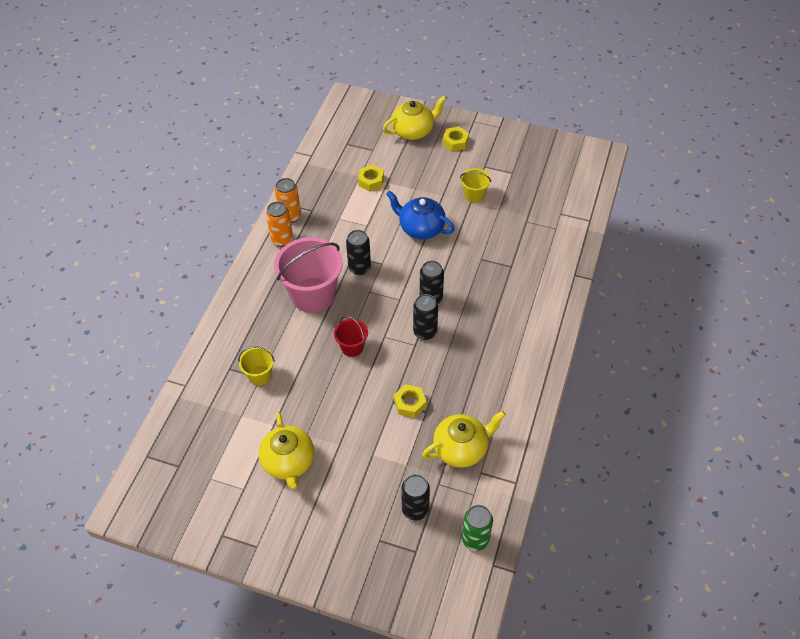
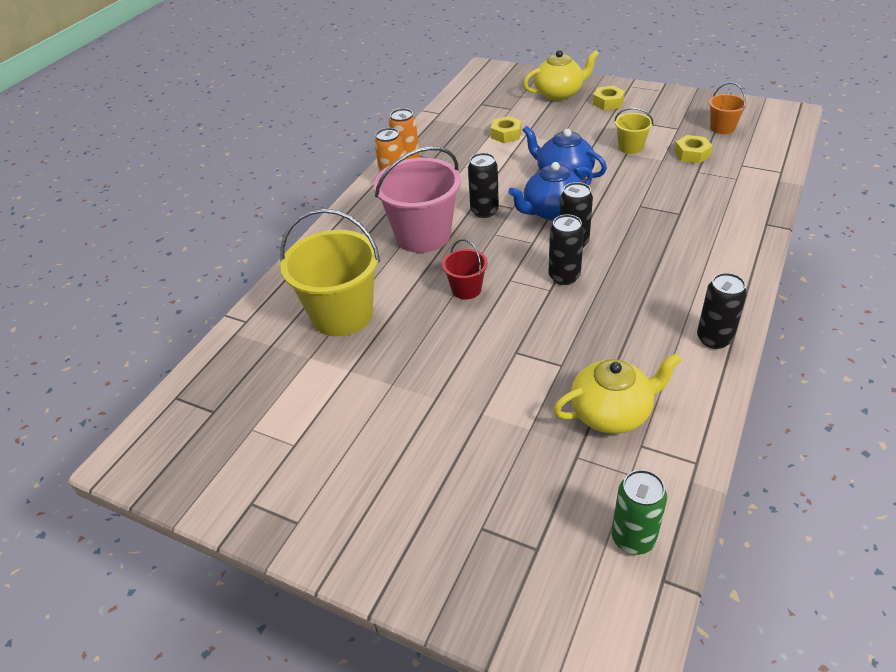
camera: 10 degrees right, 10 degrees down
(260, 375) = (342, 314): yellow bucket -> yellow bucket, size x2.03
(288, 462) = (362, 415): yellow teapot -> none
(410, 403) = (539, 355): yellow nut -> yellow nut (692, 154)
(413, 266) = (552, 211): none -> blue teapot
(415, 509) = (539, 489): black can -> black can (714, 339)
(547, 172) = (722, 128): none -> orange bucket

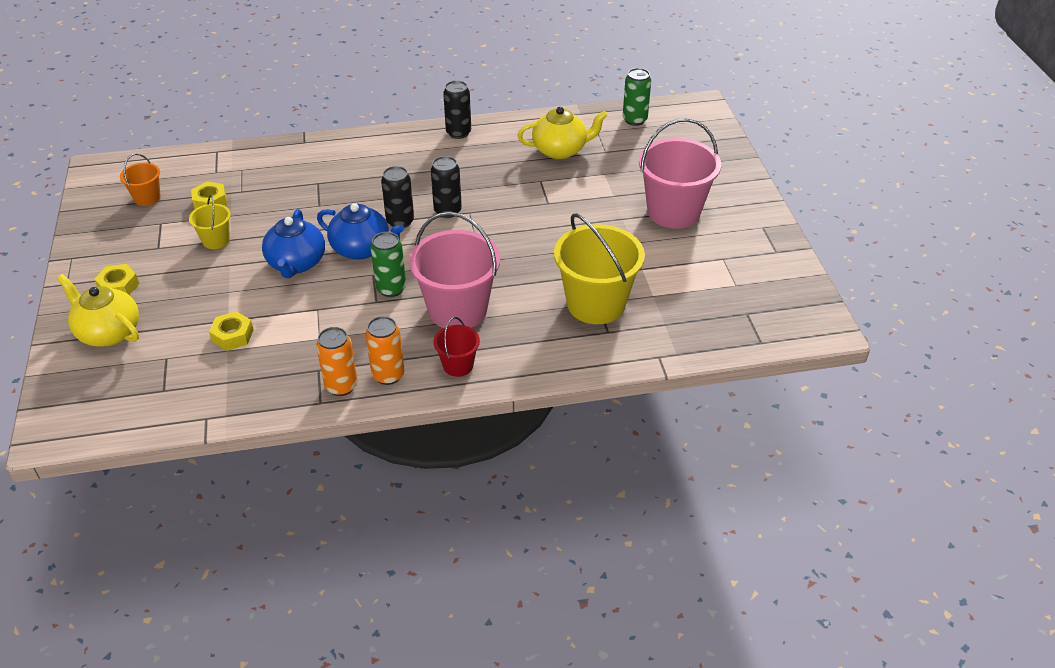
camera: 130 degrees left, 0 degrees up
(404, 451) = (673, 212): none -> pink bucket
(466, 289) = (505, 252): red bucket -> red bucket (458, 365)
(484, 211) = (391, 289): black can -> green can
(611, 413) = (560, 150): yellow teapot -> yellow teapot turned 135 degrees clockwise

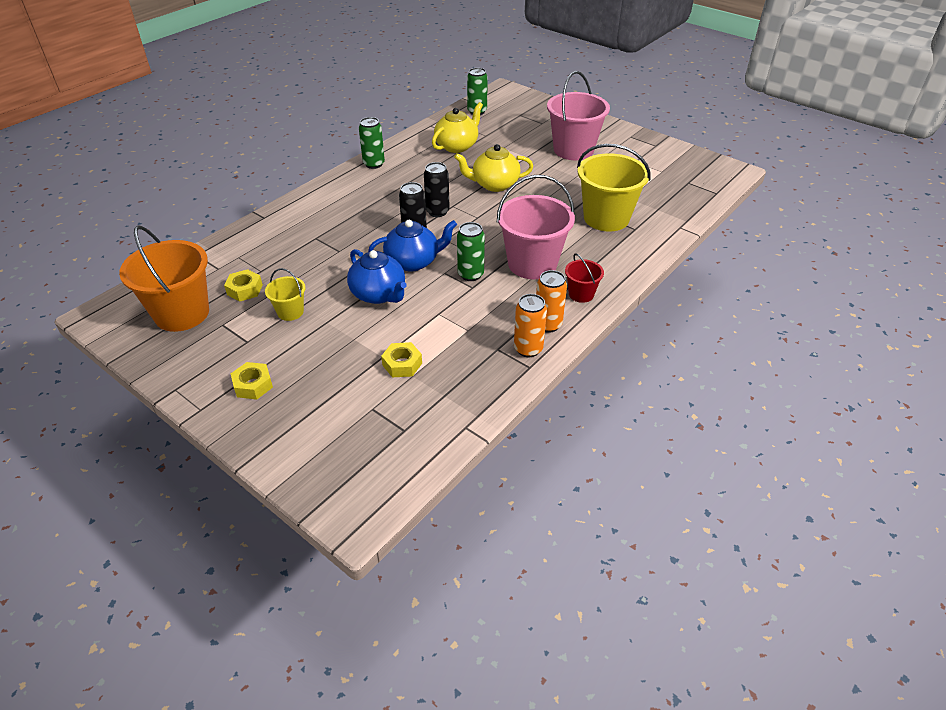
camera: 40 degrees left, 0 degrees up
(108, 332) = (295, 420): yellow teapot -> yellow teapot (494, 184)
(147, 198) = (182, 313): orange bucket -> orange bucket, size x2.03
(458, 133) = (374, 164): black can -> green can

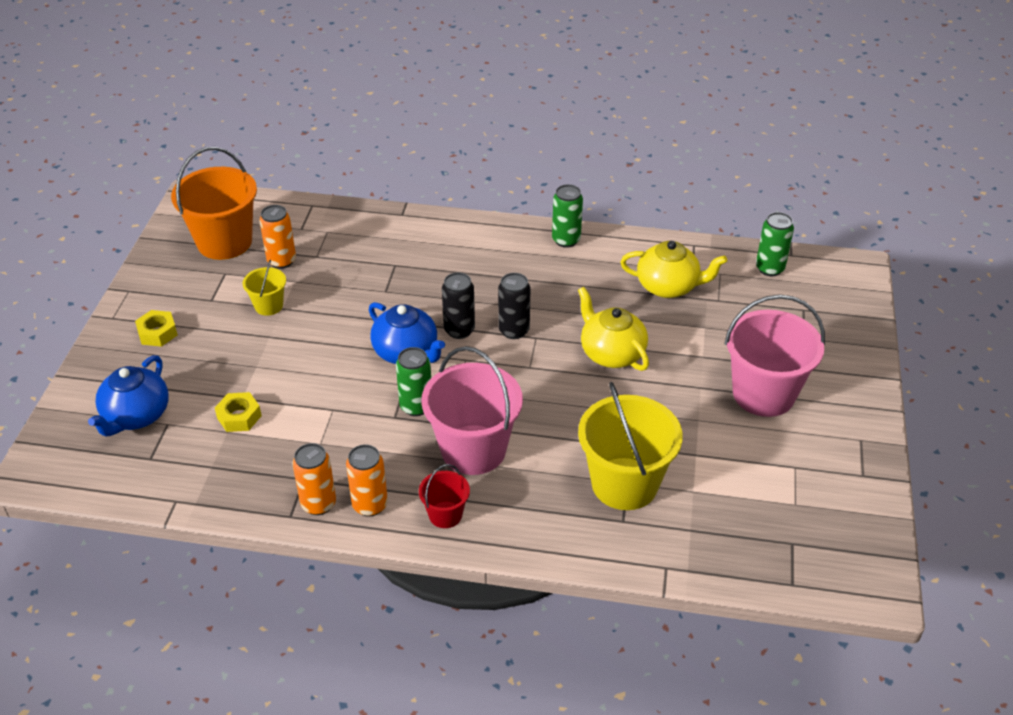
camera: 60 degrees right, 0 degrees up
(245, 290) = (281, 261): yellow nut -> orange can
(379, 294) = (334, 352): blue teapot -> blue teapot (136, 416)

